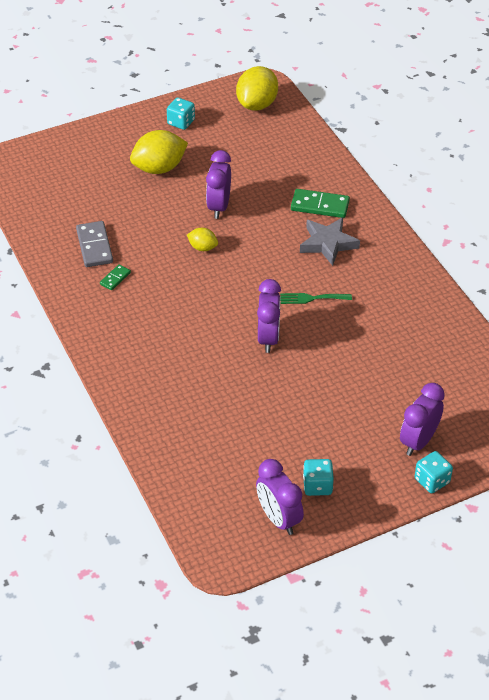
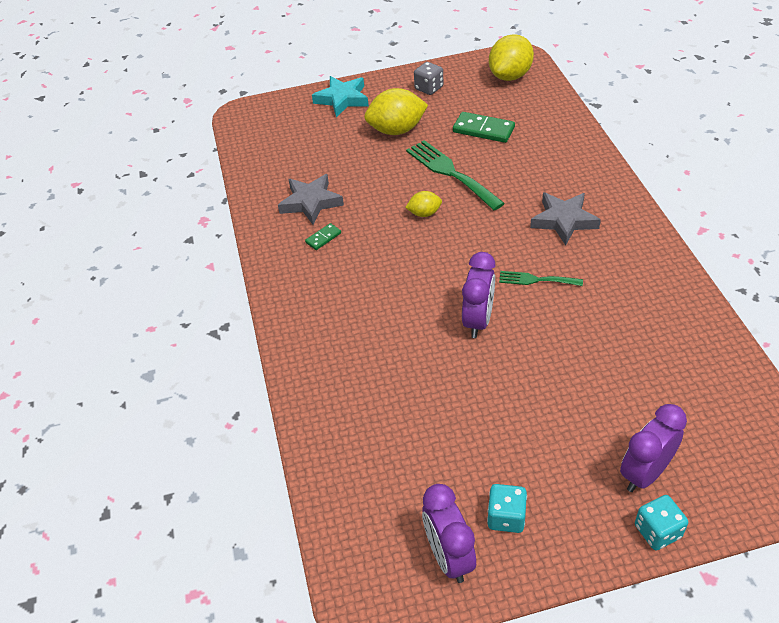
camera: 15 degrees right, 0 degrees up
(94, 246) = (311, 202): grey domino -> grey star
(98, 140) = (342, 99): none -> turquoise star
(181, 122) = (429, 88): turquoise dice -> grey dice
(203, 247) = (424, 213): yellow lemon -> yellow lemon turned 45 degrees counterclockwise
(219, 207) = (450, 172): purple clock -> green fork
(320, 205) = (561, 179): green domino -> green domino (483, 130)

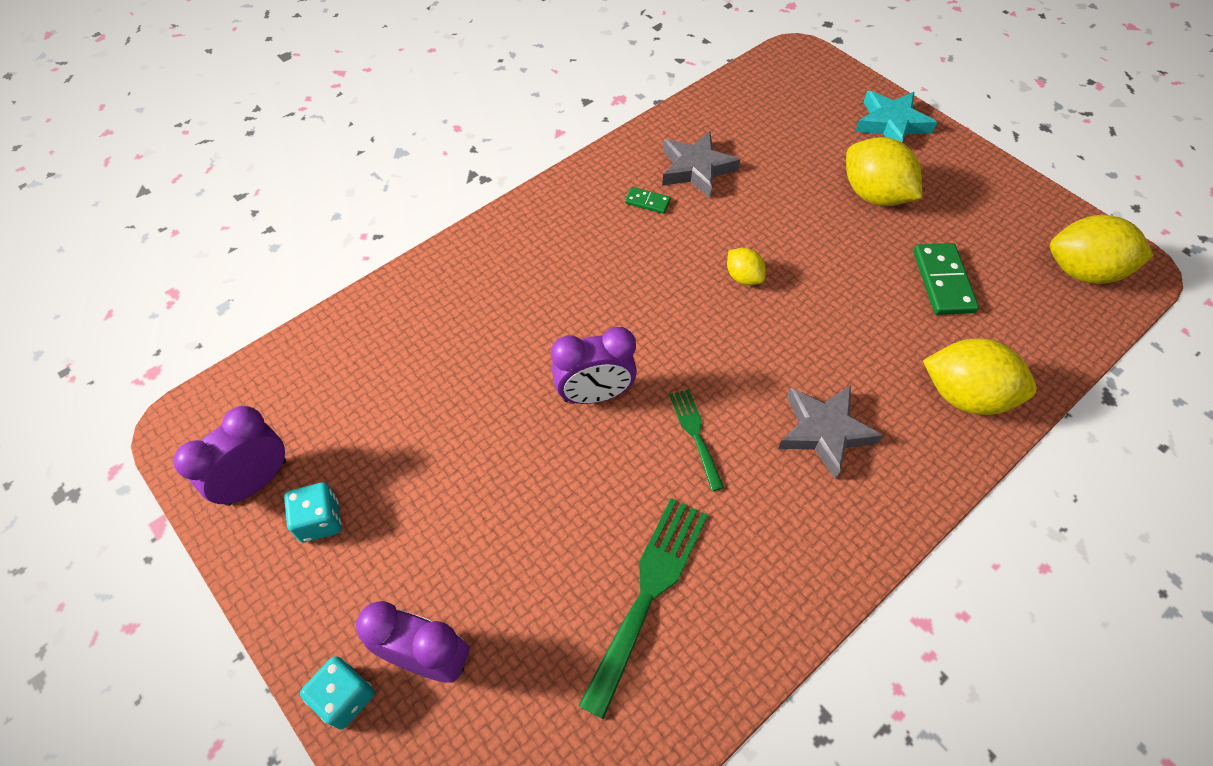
camera: 60 degrees right, 10 degrees up
(429, 88) = (981, 195): grey dice -> none
(450, 172) = (834, 276): green fork -> green fork (648, 592)
(568, 154) = (965, 395): none -> yellow lemon

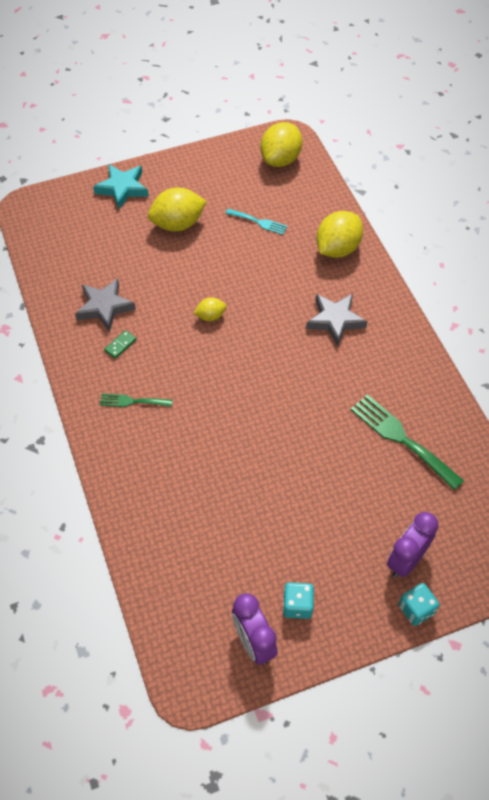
camera: 70 degrees left, 0 degrees up
(594, 395) = (265, 425): purple clock -> none
(695, 434) = (313, 382): green fork -> green fork (132, 401)
(943, 281) = (259, 222): green domino -> turquoise fork

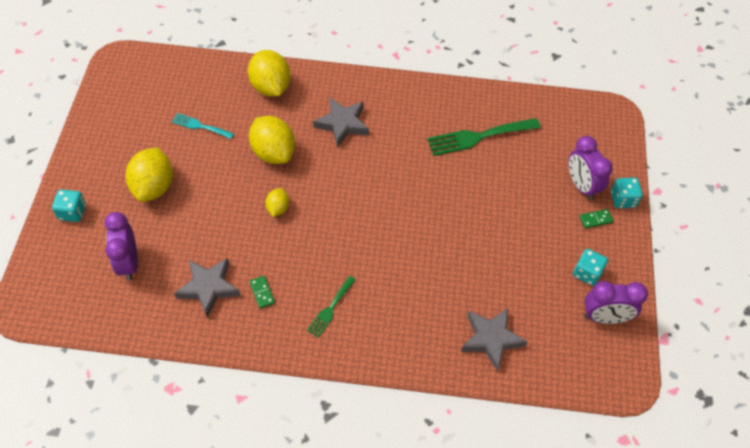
camera: 65 degrees left, 0 degrees up
(98, 245) = (129, 263): none -> purple clock
(122, 188) = (72, 212): turquoise star -> turquoise dice
(171, 544) = (491, 339): none -> grey star
(259, 222) = (200, 126): turquoise fork -> turquoise fork turned 120 degrees counterclockwise
(280, 159) = (141, 77): yellow lemon -> yellow lemon (273, 152)
(371, 590) = (595, 219): none -> green domino

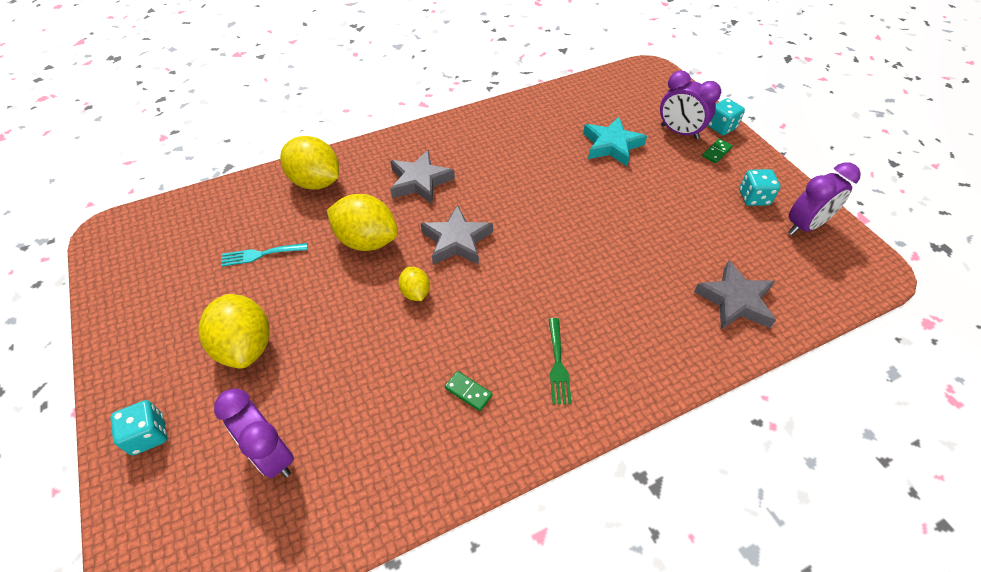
camera: 30 degrees left, 5 degrees down
(208, 287) = (400, 424): grey star -> grey star (457, 241)
(478, 137) = (558, 135): green fork -> none
(513, 168) = (611, 145): none -> turquoise star

